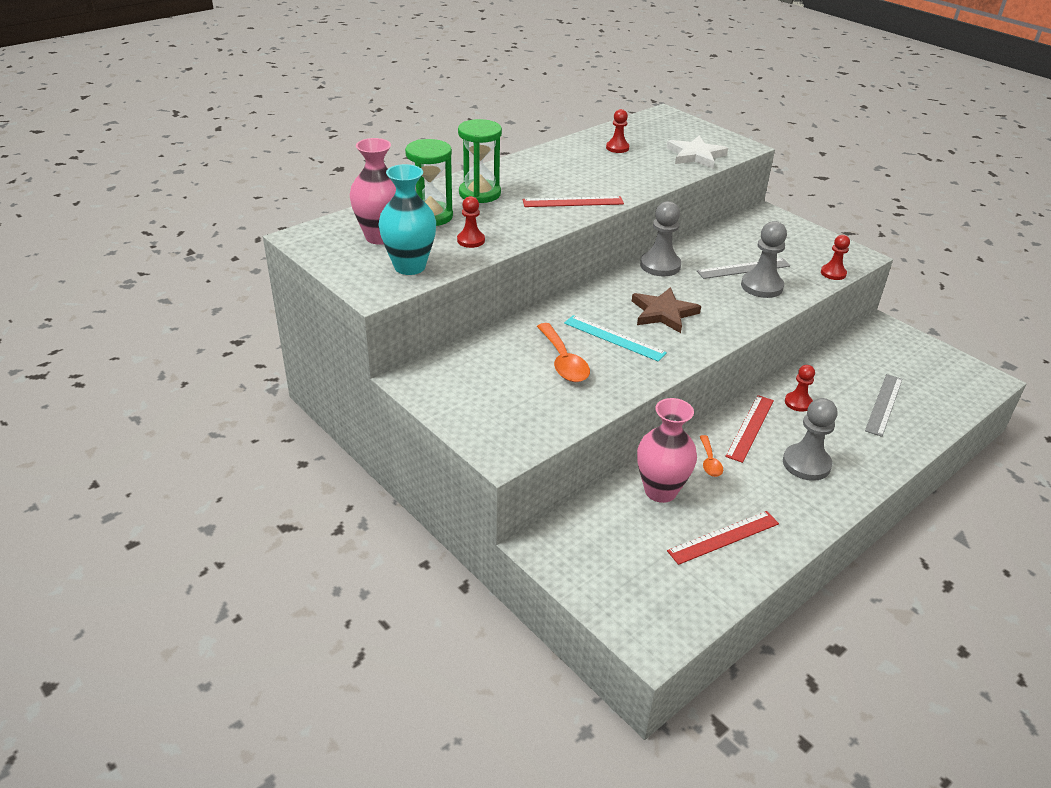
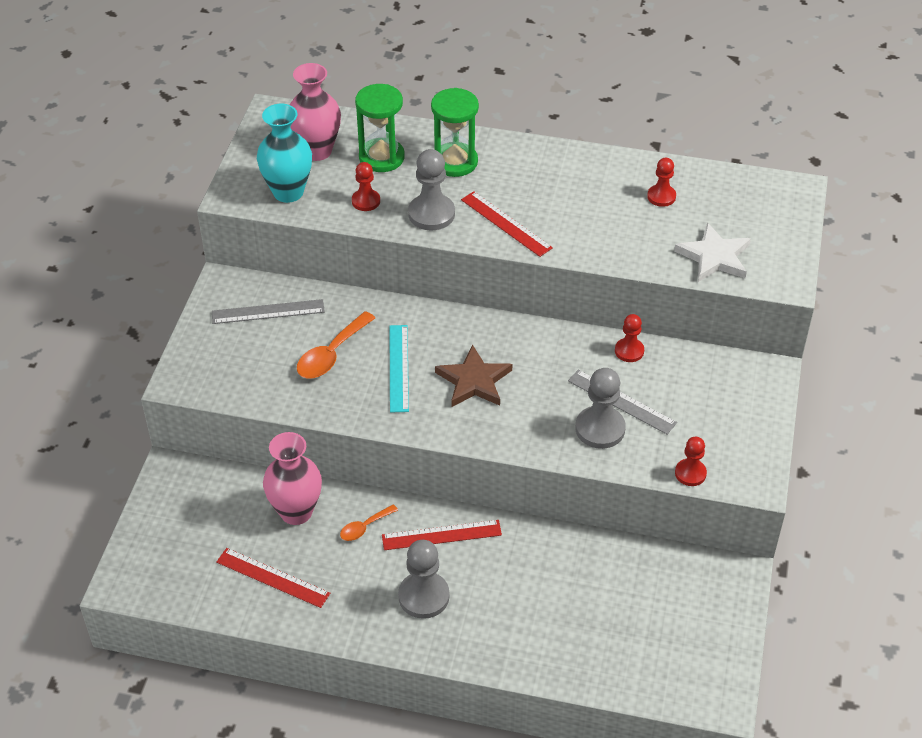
camera: 55 degrees right, 10 degrees up
(660, 265) = (559, 340): grey pawn -> grey pawn (431, 214)
(798, 403) = (516, 555): red pawn -> red pawn (629, 351)
(884, 404) = (580, 623): grey ruler -> grey ruler (268, 312)

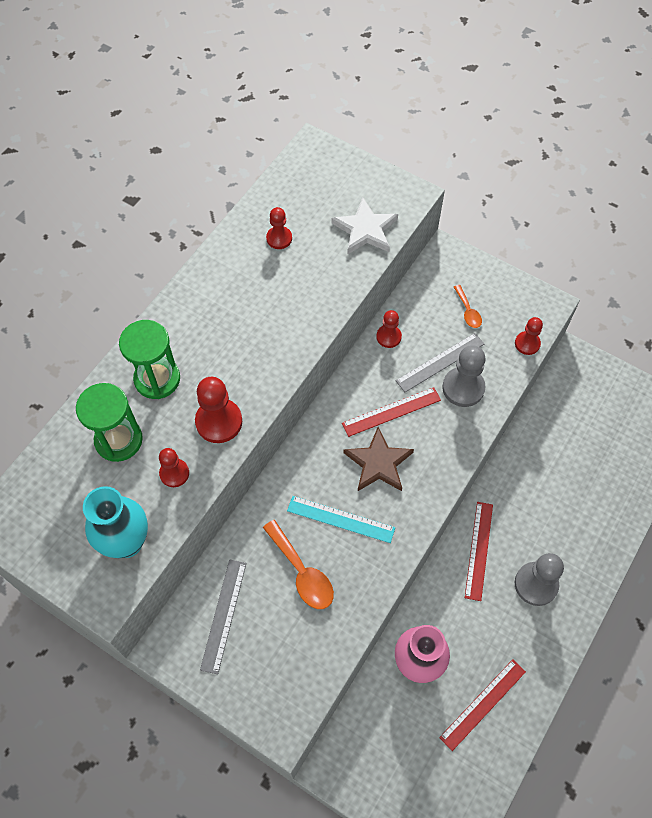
camera: 70 degrees left, 15 degrees up
(317, 151) = (78, 497): pink vase -> none
(364, 527) = (452, 609): orange spoon -> orange spoon (468, 311)
(431, 214) = (219, 422): grey pawn -> red pawn
(506, 224) = (259, 365): red ruler -> red ruler (391, 412)

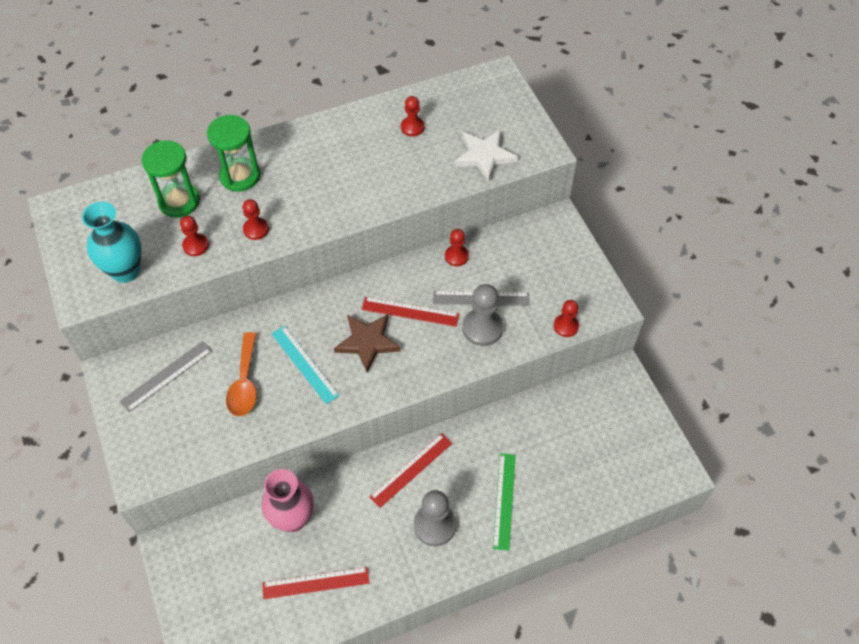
camera: 35 degrees right, 5 degrees down
(219, 422) = (256, 229): red pawn -> red pawn, size x0.61
(468, 311) = (538, 274): orange spoon -> none
(572, 525) = (504, 500): none -> green ruler

